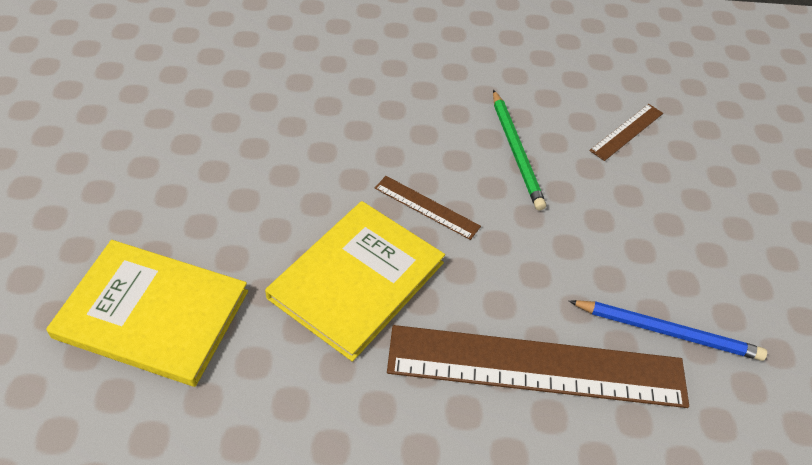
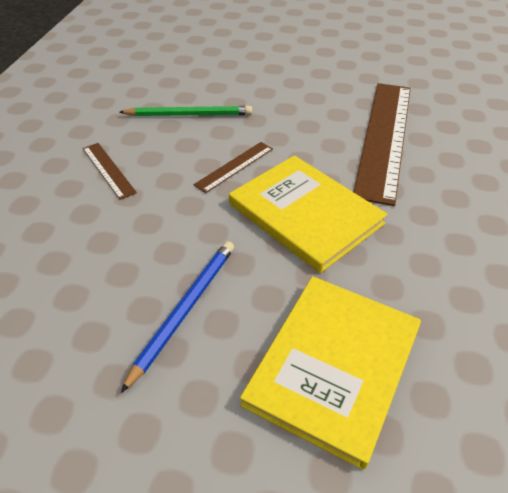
camera: 75 degrees left, 5 degrees down
(627, 132) = (187, 66): brown ruler -> brown ruler (108, 170)
(668, 332) = (357, 85): blue pencil -> blue pencil (185, 309)

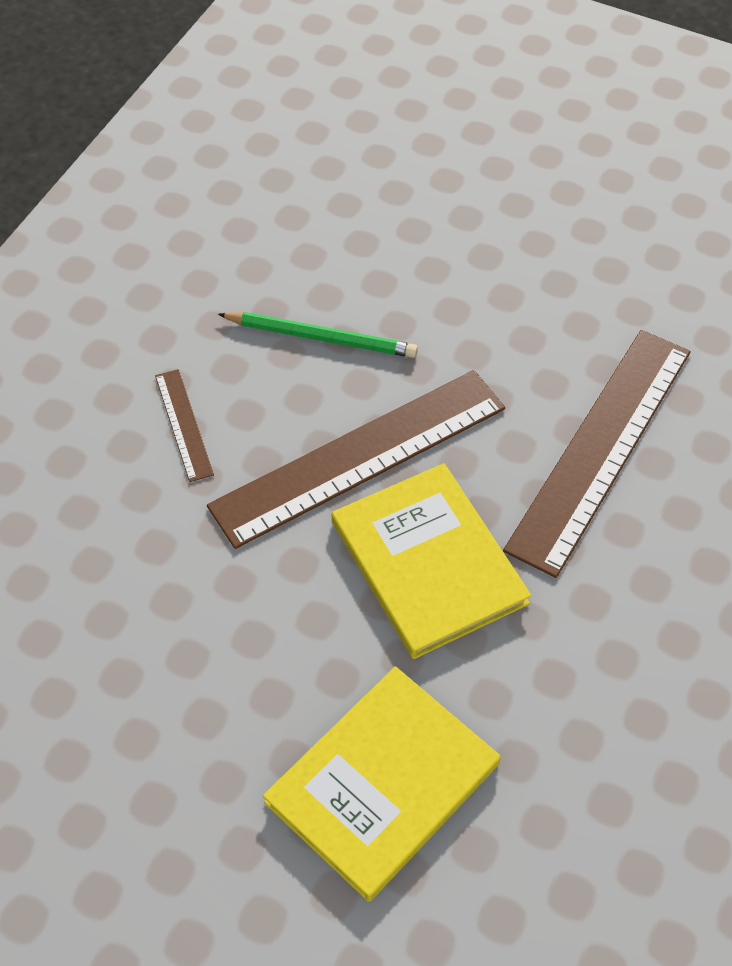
camera: 15 degrees right, 10 degrees up
(185, 309) = (234, 670): blue pencil -> none
(234, 166) = (359, 456): brown ruler -> brown ruler, size x2.26

